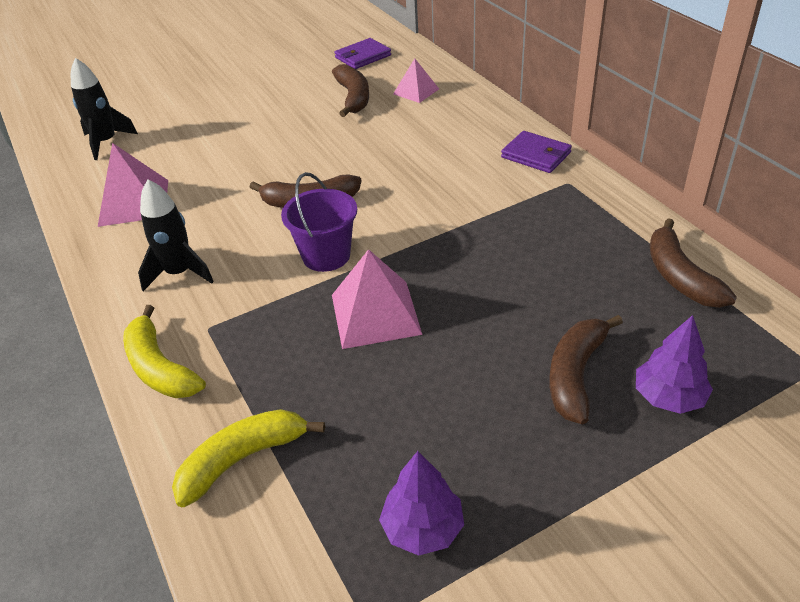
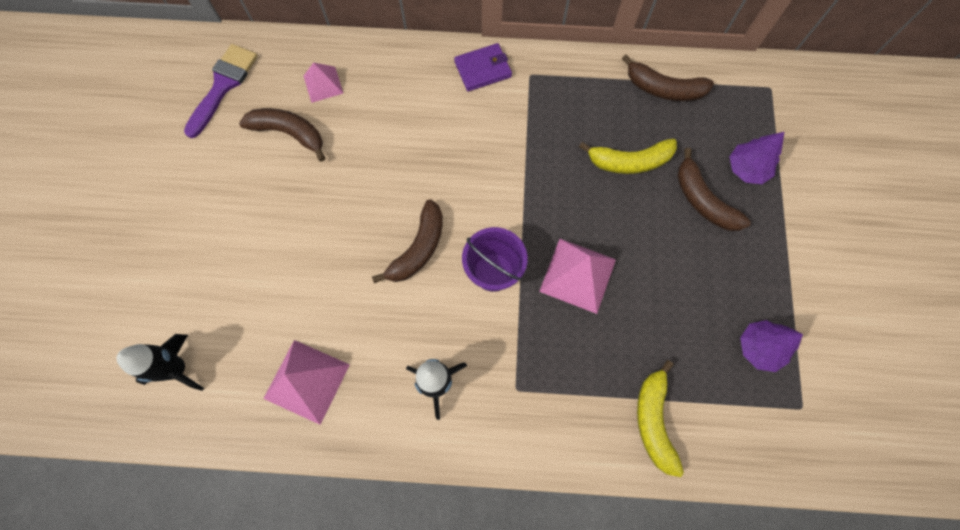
camera: 60 degrees left, 30 degrees up
(160, 368) = (536, 439): yellow banana -> yellow banana (629, 161)
(363, 56) = (223, 86): purple wallet -> purple brush

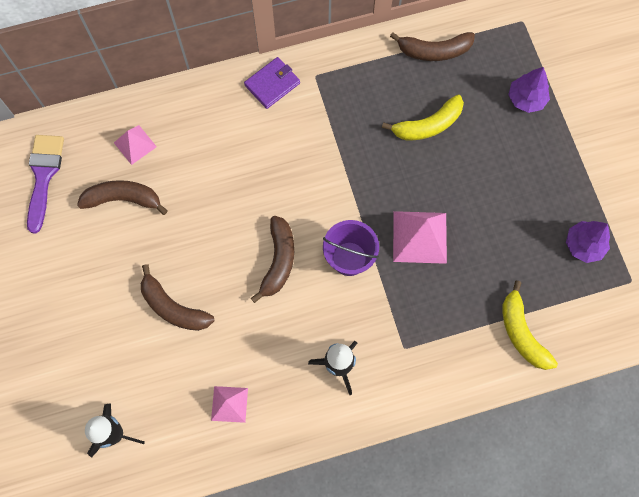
camera: 20 degrees left, 0 degrees up
(307, 381) = (229, 404): pink pyramid -> pink pyramid, size x0.61
(703, 200) = (499, 138): brown banana -> brown banana (173, 307)

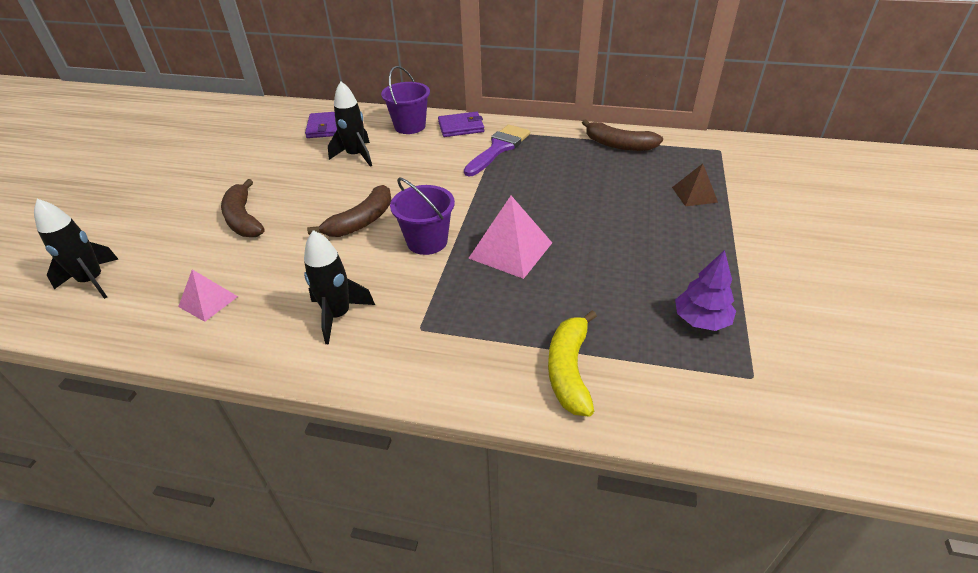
camera: 30 degrees right, 30 degrees down
(44, 176) = (245, 124): purple brush -> purple brush (499, 148)
(123, 199) = (283, 150): brown banana -> none
(135, 144) = (325, 127): pink pyramid -> purple wallet
(203, 175) = (356, 156): none -> black rocket
(221, 105) = (410, 126): none -> purple bucket
(428, 125) = (579, 183): yellow banana -> none
(526, 99) = (694, 194): purple tree -> brown pyramid

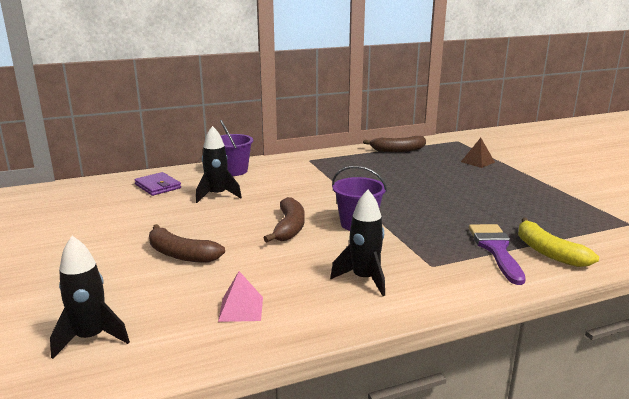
camera: 35 degrees left, 20 degrees down
(461, 127) = (275, 163): purple wallet -> none
(499, 148) = (323, 168): purple brush -> purple brush (496, 249)
(510, 250) = (420, 212): pink pyramid -> none
(701, 320) = (571, 210): purple tree -> none

